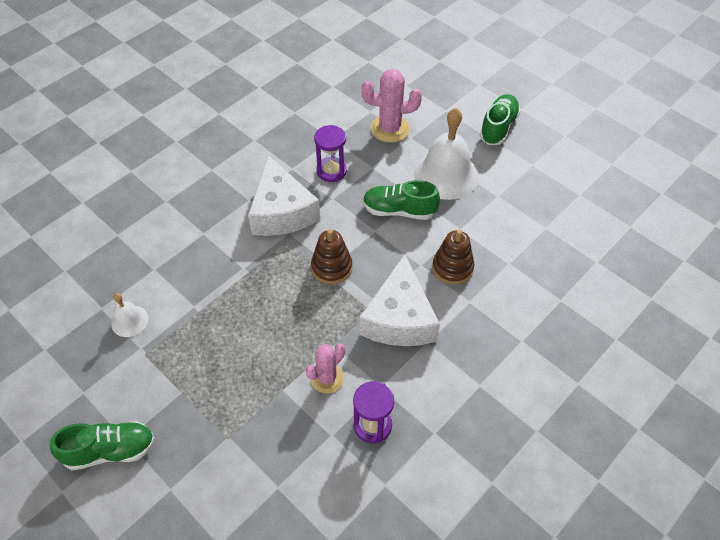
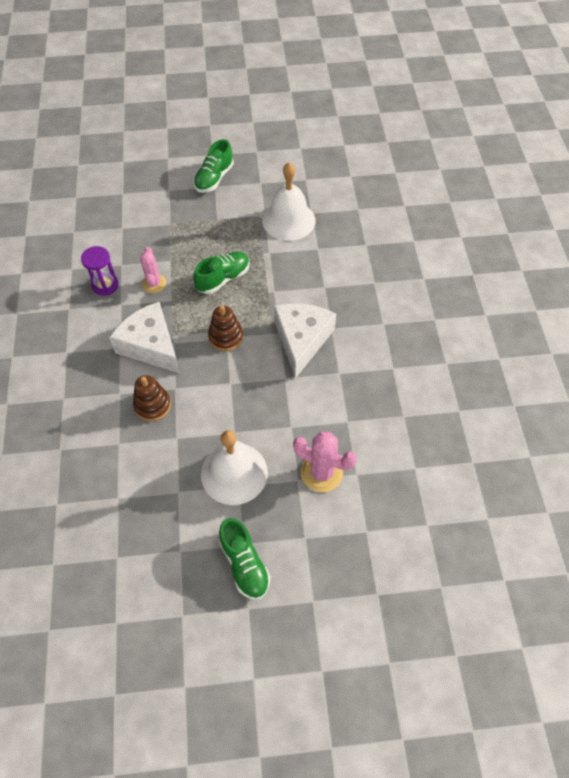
camera: 130 degrees right, 5 degrees up
(129, 321) = (288, 220): white bell -> white bell, size x2.03
(282, 211) = (301, 340): white cheese -> white cheese turned 75 degrees clockwise
(331, 171) = (312, 396): purple hourglass -> none
(390, 129) = (321, 472): pink cactus -> pink cactus turned 75 degrees clockwise
(399, 211) = (232, 412): green shoe -> green shoe (223, 278)

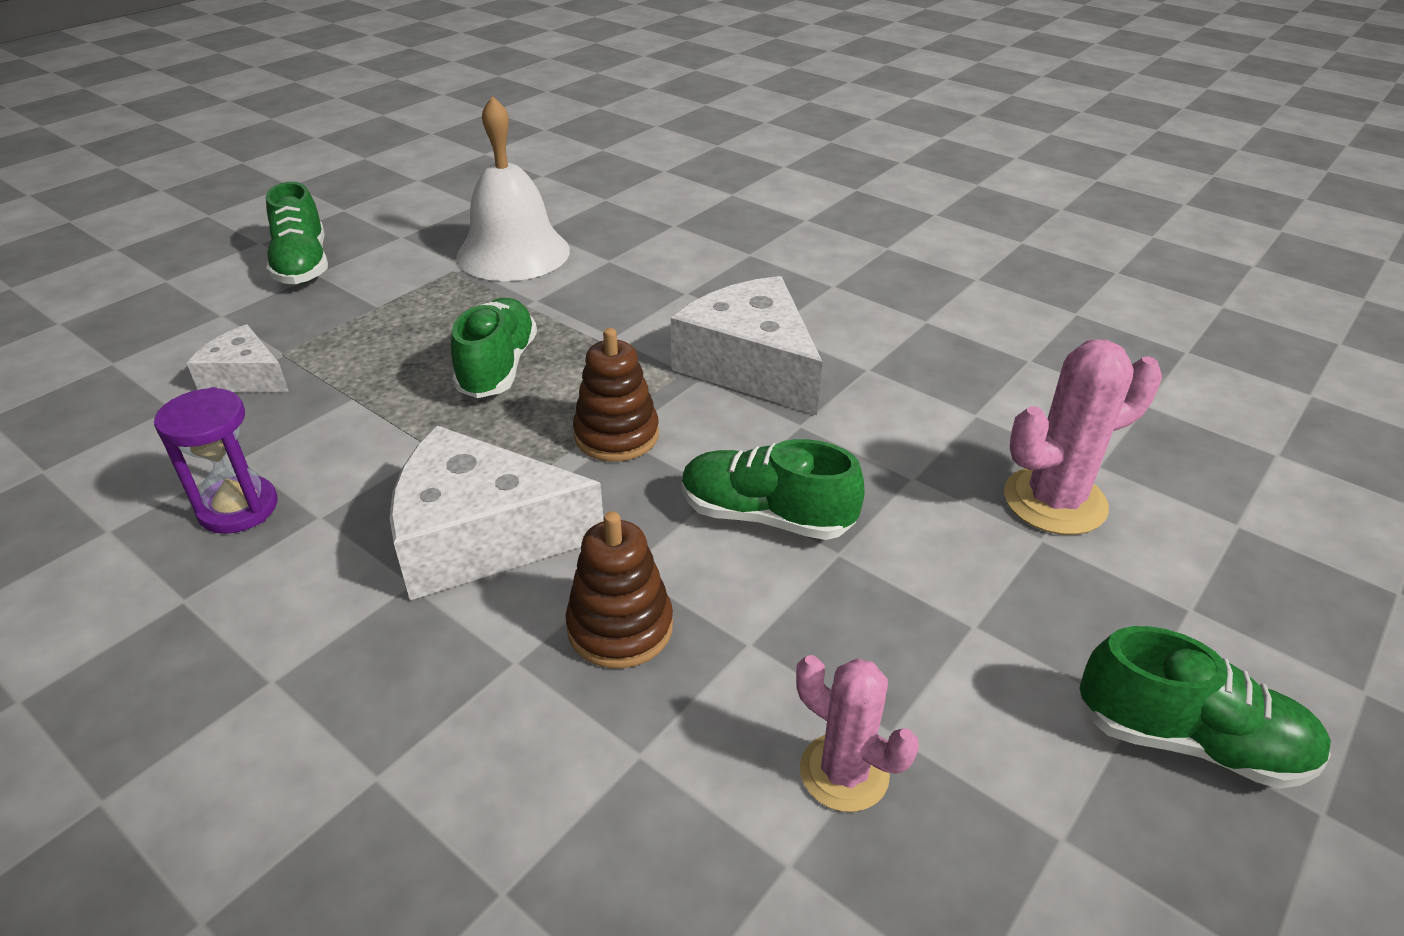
camera: 45 degrees left, 20 degrees down
(150, 228) = (245, 377): none -> white cheese
(154, 283) = (359, 445): pink cactus -> pink cactus (844, 772)
(230, 403) = (766, 516): none -> green shoe
(234, 473) = (936, 612): white bell -> none

